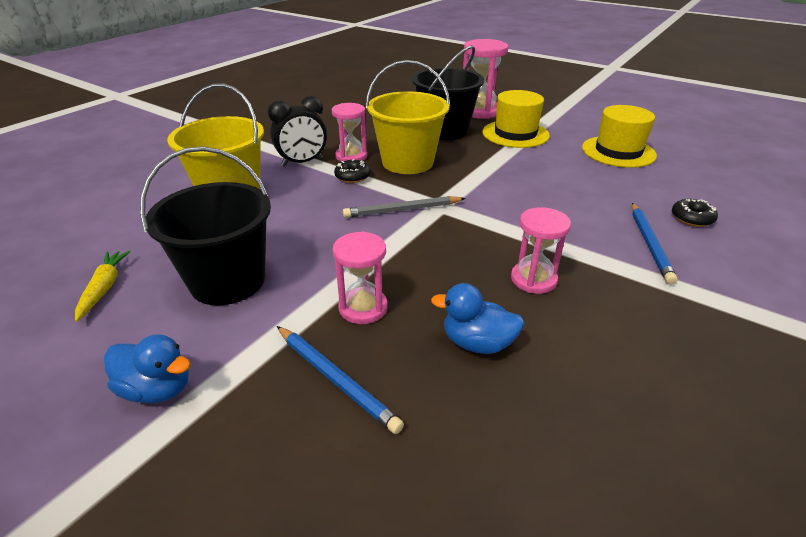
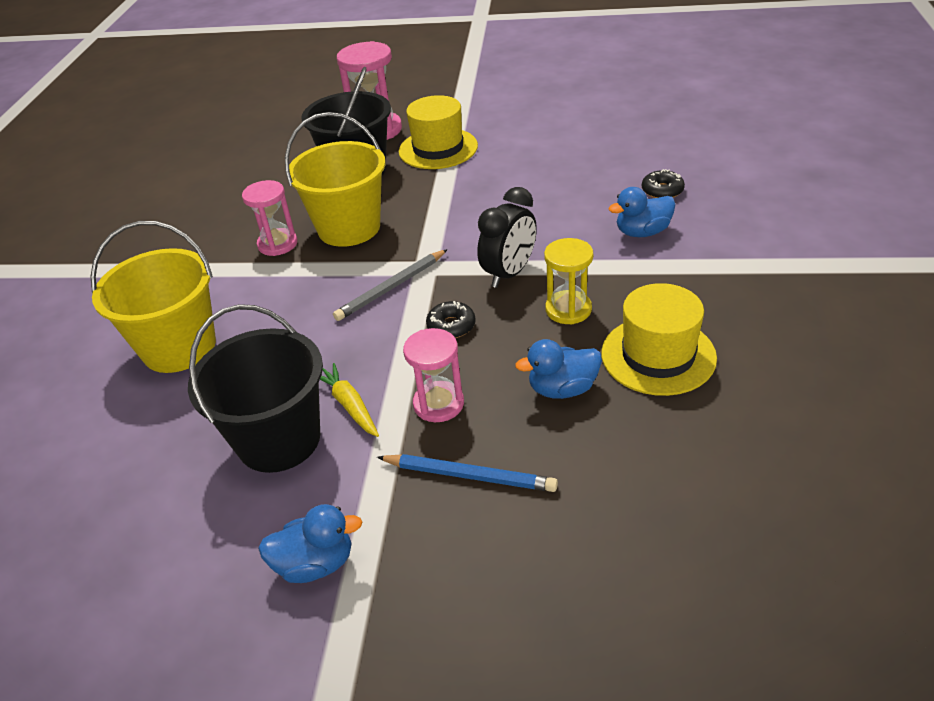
camera: 25 degrees left, 5 degrees up
(104, 288) = (147, 508): yellow carrot -> yellow carrot (349, 405)
(302, 162) = (226, 274): black clock -> black clock (509, 273)
(352, 176) = (302, 269): black donut -> black donut (451, 326)
(533, 279) = (568, 309): pink hourglass -> yellow hourglass
(618, 152) = (555, 136): yellow hat -> yellow hat (658, 355)
(649, 244) = (642, 232): blue pencil -> blue duck

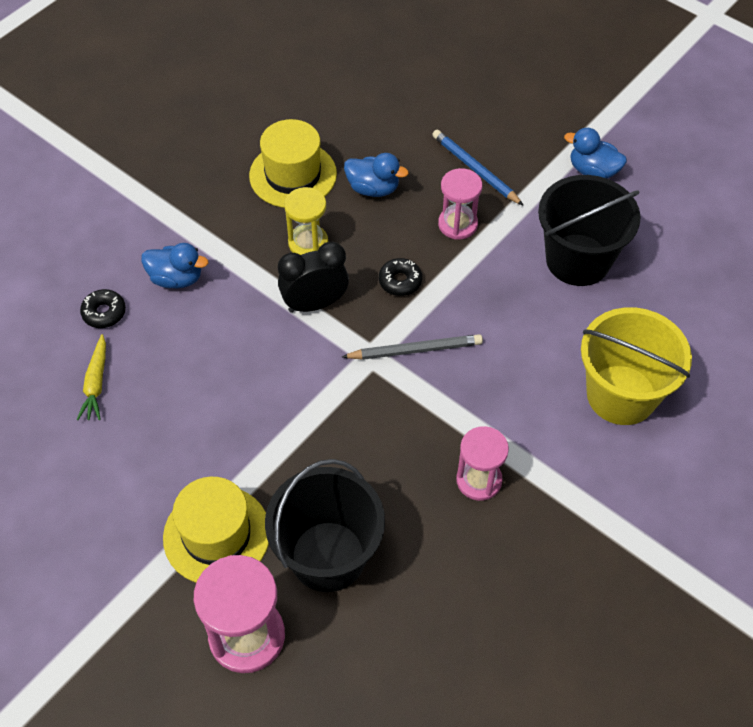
camera: 150 degrees left, 15 degrees up
(349, 228) = (399, 457): yellow bucket -> none
(349, 405) = (516, 258): yellow carrot -> yellow carrot (96, 383)

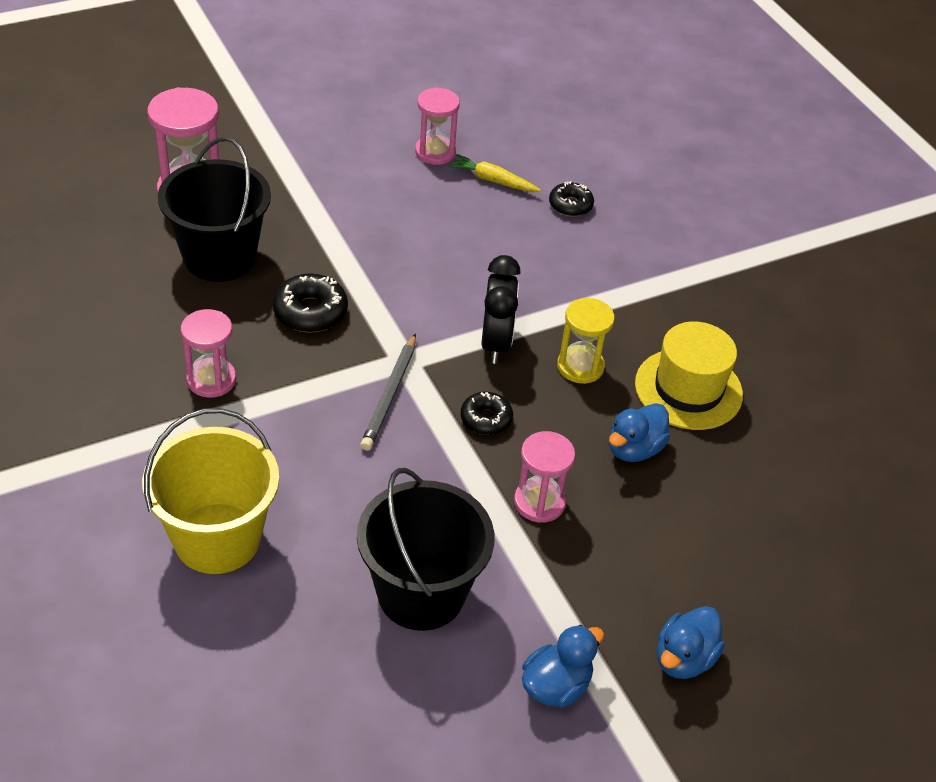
camera: 110 degrees right, 10 degrees down
(72, 447) = (435, 152): none -> pink hourglass
(176, 278) = (586, 260): blue duck -> blue duck (684, 659)
(217, 535) = (291, 203): yellow hat -> none
(356, 447) = (310, 312): none -> black donut
(475, 169) = (619, 558): blue pencil -> none

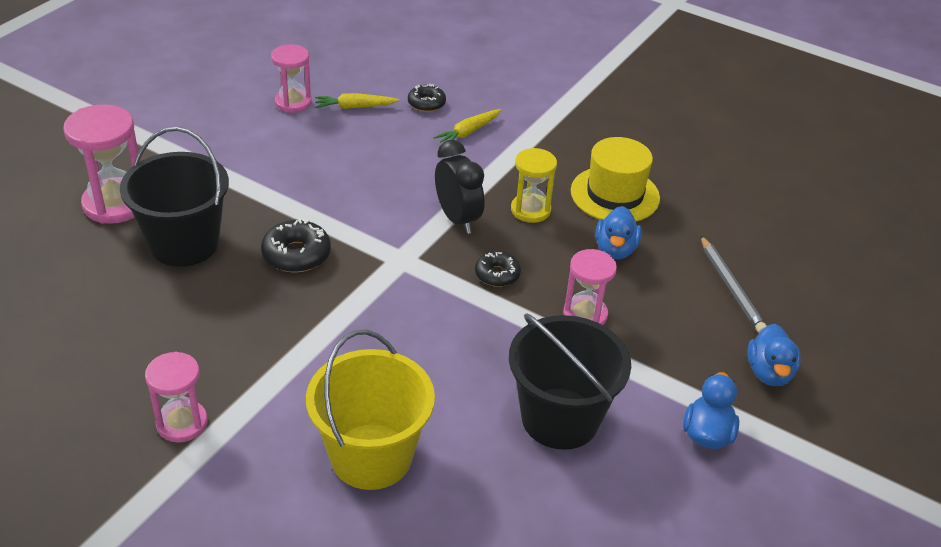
camera: 30 degrees left, 5 degrees down
(211, 380) = (260, 339): pink hourglass -> pink hourglass (182, 423)
(390, 395) = (412, 289): grey pencil -> grey pencil (731, 287)
(587, 254) = (468, 132): none -> yellow carrot

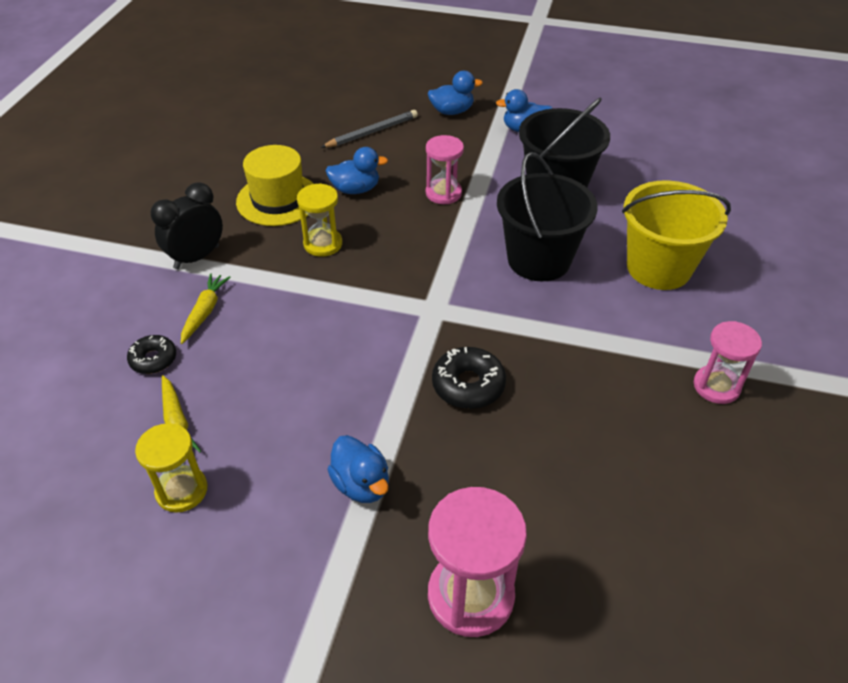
camera: 105 degrees left, 5 degrees up
(184, 244) = (503, 487): black bucket -> black bucket (539, 260)
(240, 176) = (361, 484): none -> blue duck
(293, 102) = (181, 490): pink hourglass -> yellow hourglass
(457, 219) = (357, 286): black clock -> black clock (196, 257)
(468, 132) = (205, 312): yellow carrot -> yellow carrot turned 105 degrees counterclockwise
(497, 274) = (422, 246): black donut -> none

